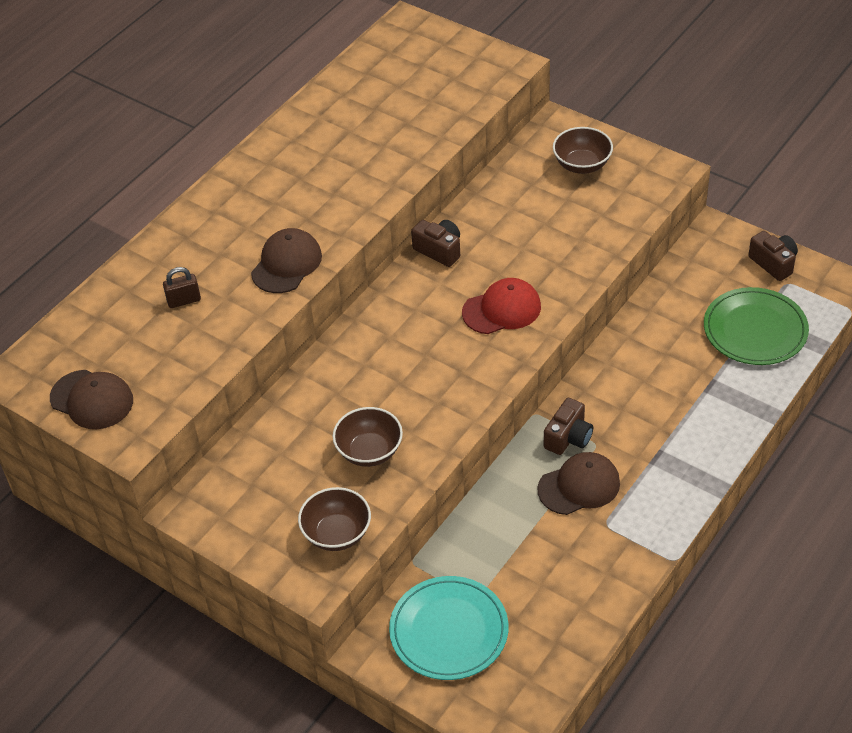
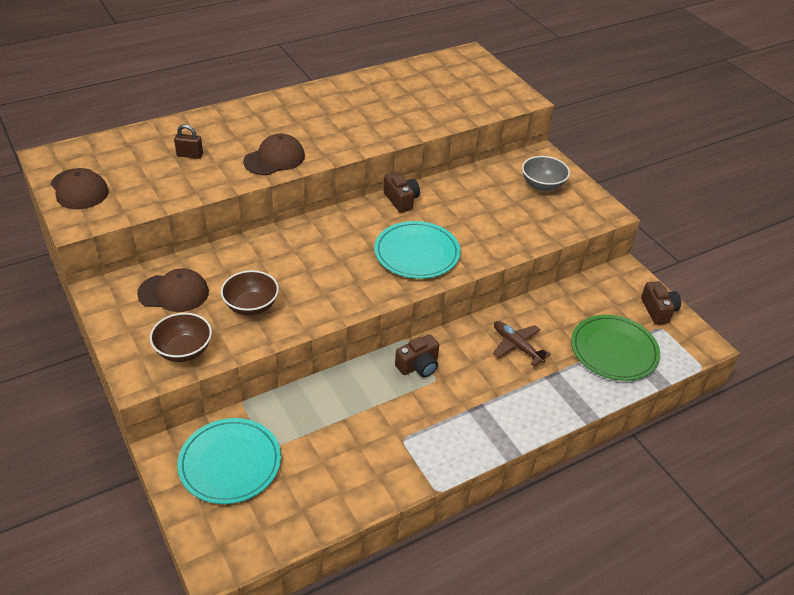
camera: 20 degrees right, 5 degrees down
(502, 309) = (417, 253): red cap -> turquoise plate
(579, 486) = (402, 403): brown cap -> brown cap (173, 293)
(582, 165) = (542, 185): brown bowl -> grey bowl
(655, 369) = (517, 346): none -> brown plane

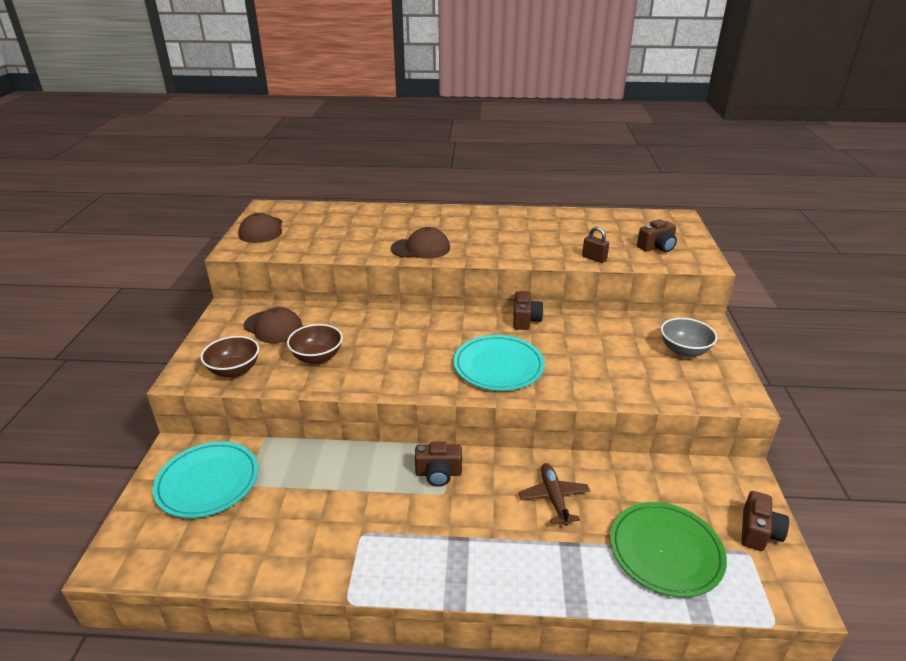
camera: 35 degrees right, 10 degrees down
(190, 155) = (360, 229): brown padlock -> brown padlock (594, 258)
(477, 94) = (657, 247): none -> brown camera

